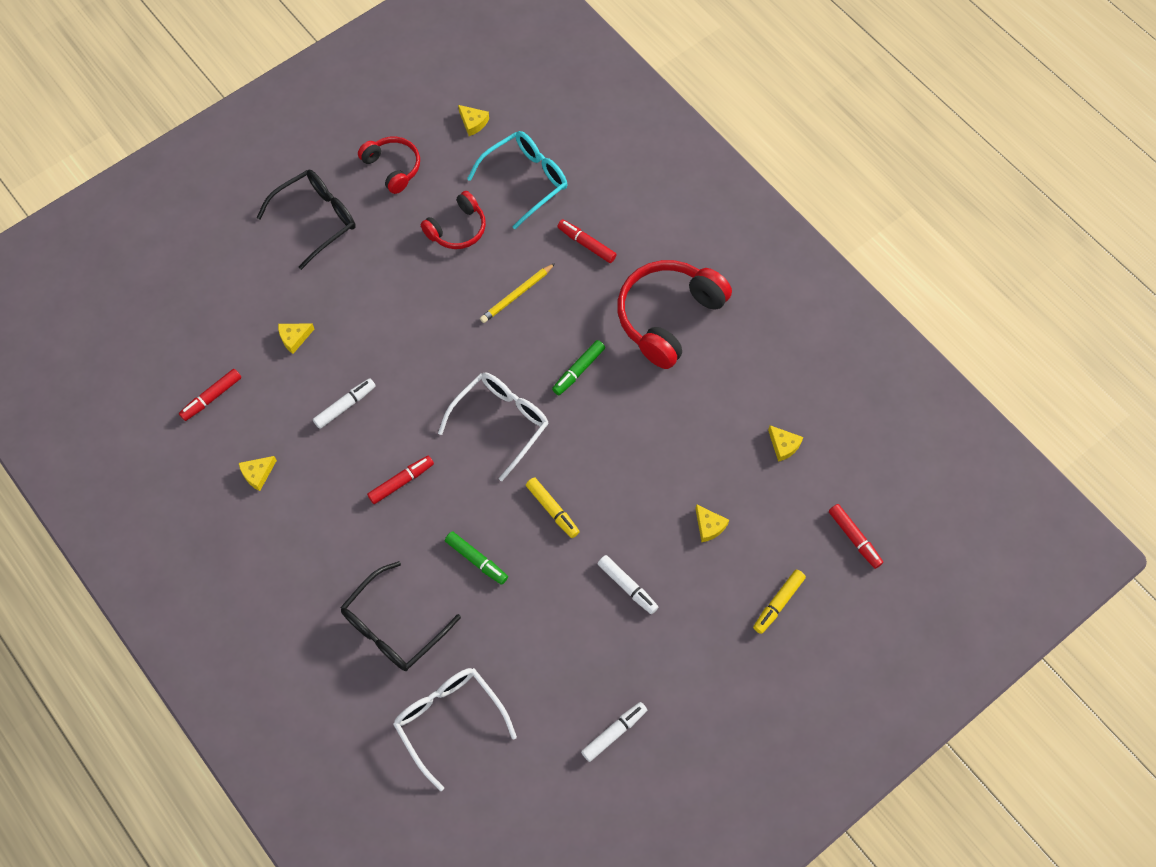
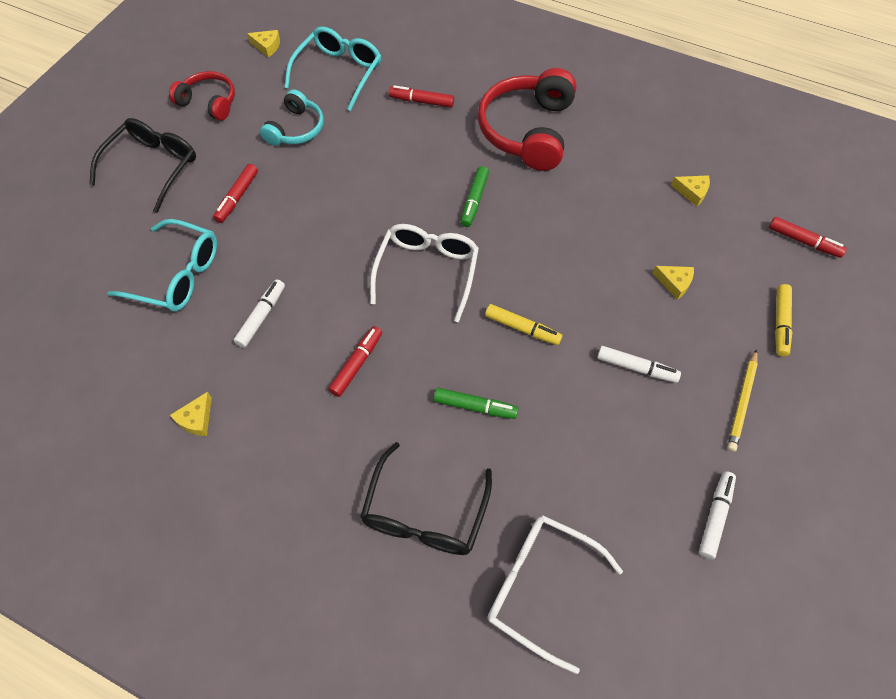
camera: 25 degrees left, 5 degrees down
(211, 397) = (110, 364): red marker -> red marker (237, 197)
(294, 338) = (177, 275): yellow cheese -> turquoise glasses
(457, 229) = (296, 129): red headphones -> turquoise headphones
(517, 295) = (381, 161): yellow pencil -> yellow pencil (742, 402)

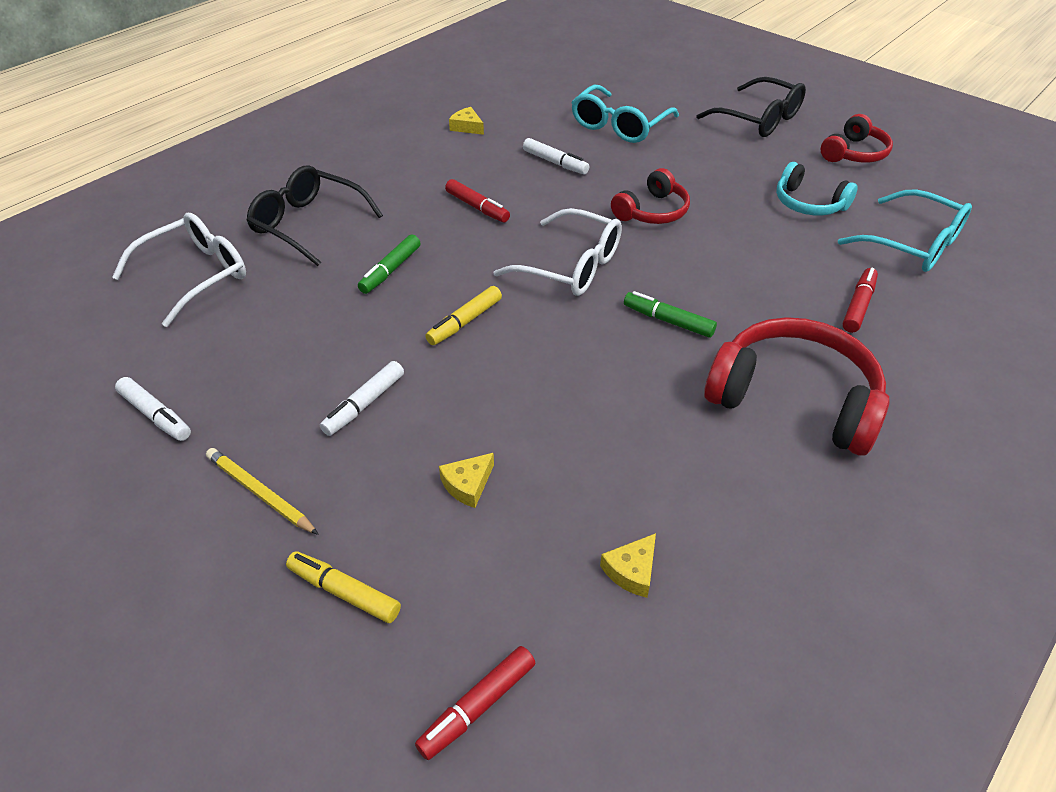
camera: 105 degrees right, 15 degrees down
(237, 197) = (708, 160): red marker -> none
(267, 46) = (958, 196): yellow cheese -> none
(331, 228) = (652, 211): none -> red headphones

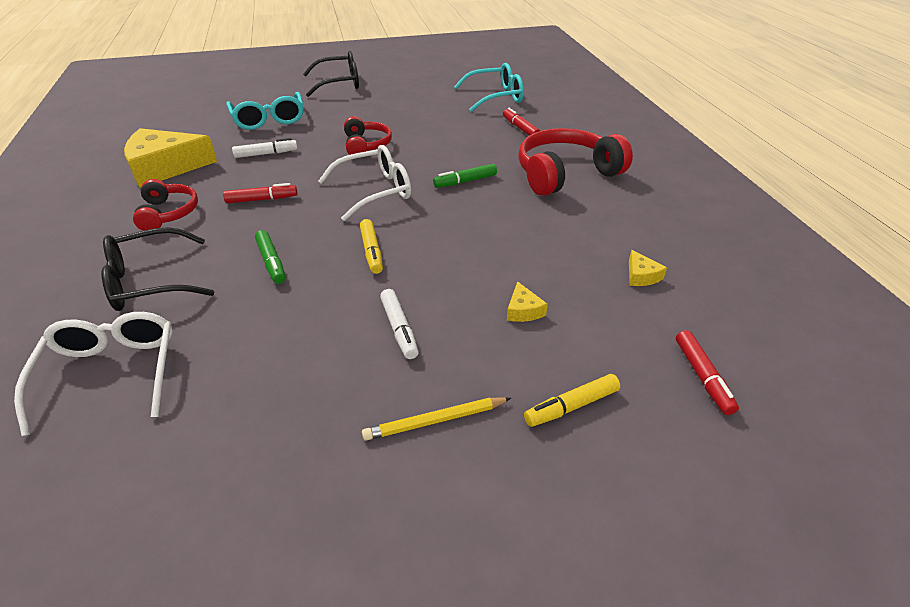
camera: 55 degrees left, 5 degrees down
(156, 415) = (270, 463): white marker -> none
(467, 127) = (165, 167): yellow cheese -> yellow cheese, size x2.46
(808, 203) = (429, 104): turquoise headphones -> none
(854, 153) = (409, 76): red headphones -> red headphones (168, 213)

